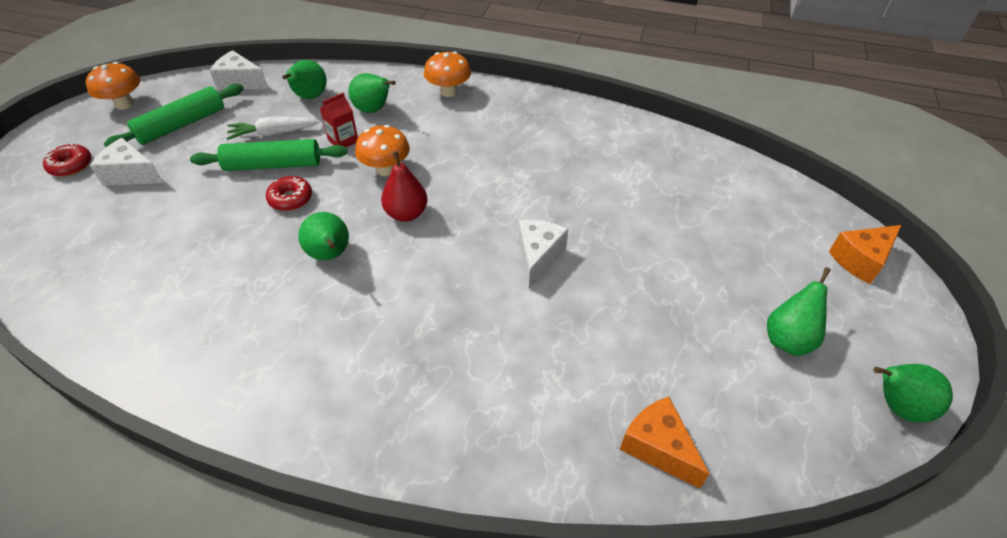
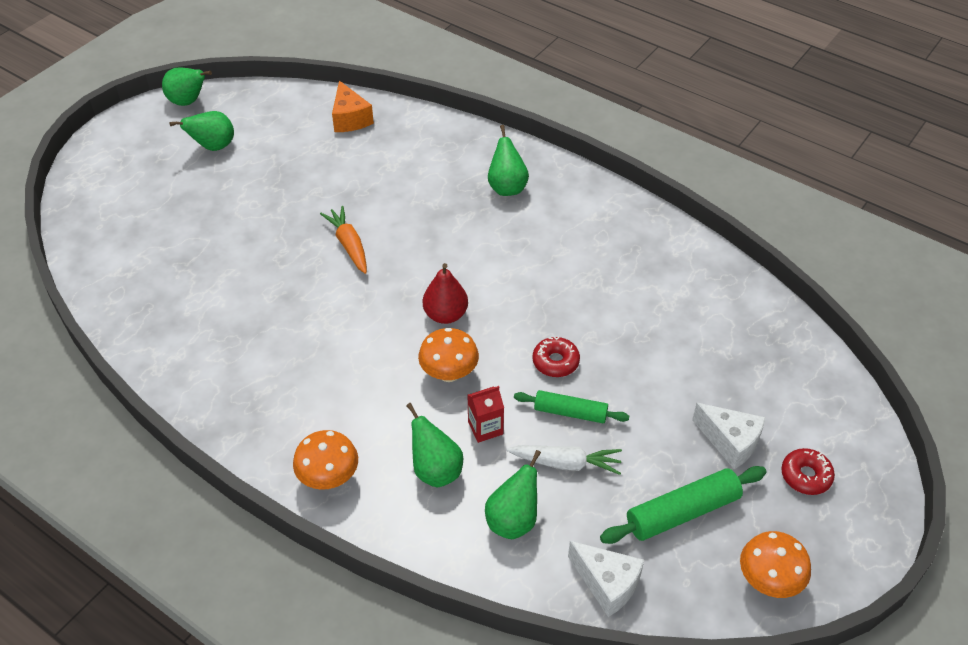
camera: 160 degrees left, 0 degrees up
(273, 165) = (570, 412): green rolling pin -> green rolling pin, size x0.66
(330, 255) = (526, 292): green pear -> green pear (507, 187)
(538, 257) = (349, 245): white cheese -> orange carrot
(860, 260) = (98, 178): orange cheese -> none

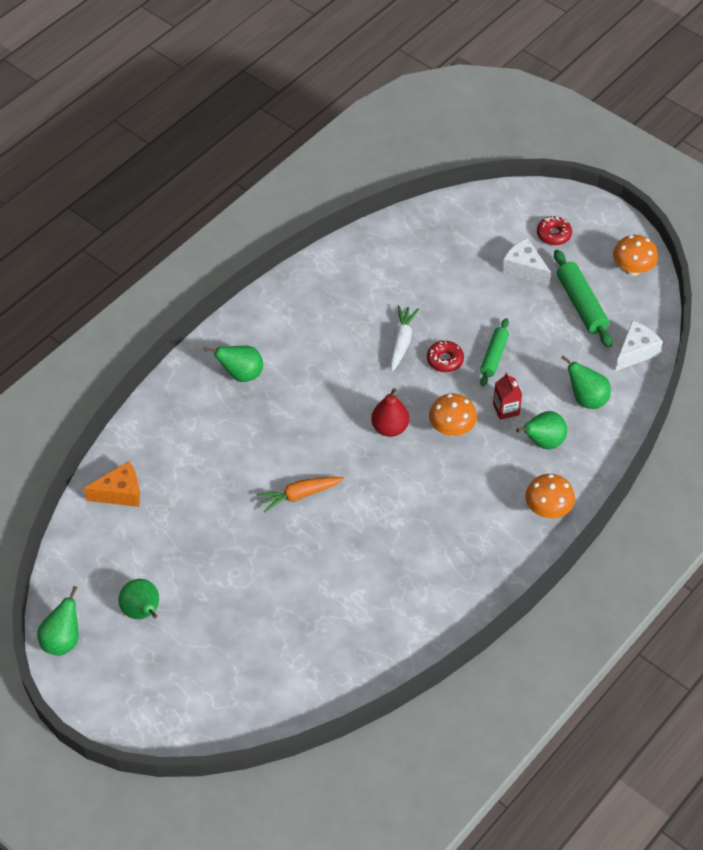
camera: 85 degrees left, 5 degrees up
(566, 463) = (539, 364): white carrot -> white carrot (401, 342)
(730, 442) = (524, 269): white cheese -> white cheese turned 90 degrees counterclockwise

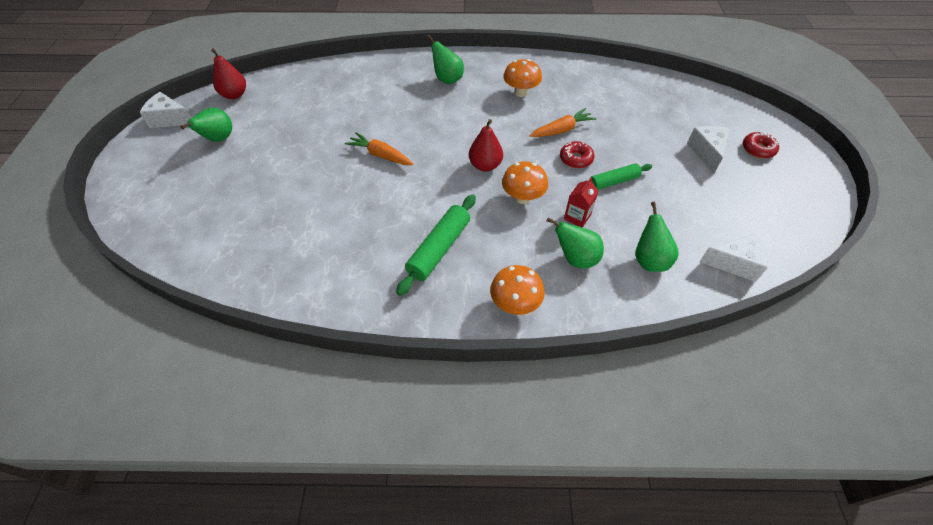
camera: 50 degrees right, 0 degrees up
(63, 640) = (170, 119): green pear -> white cheese
(77, 565) = (234, 95): none -> red pear
(120, 493) = (305, 82): orange cheese -> none
(401, 342) = (561, 130): white carrot -> orange carrot
(581, 304) = (726, 201): green rolling pin -> green rolling pin (439, 249)
(632, 269) = (802, 211): orange mushroom -> orange mushroom (521, 92)

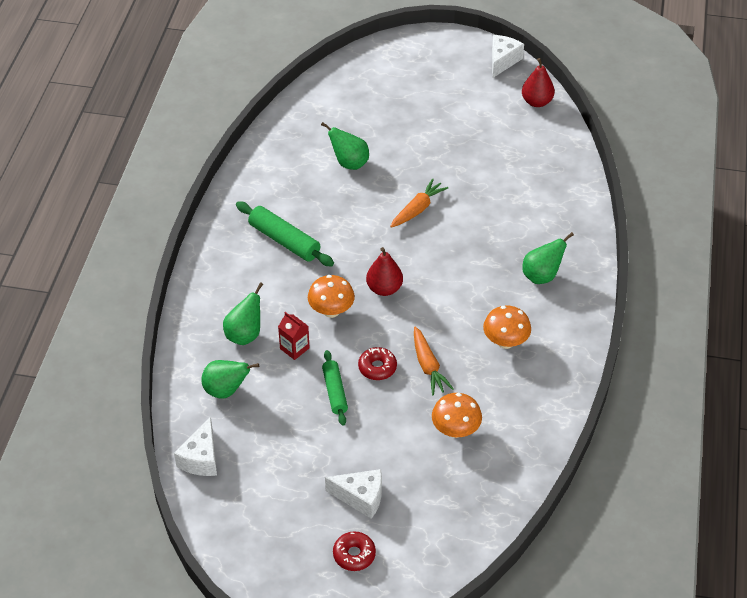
camera: 100 degrees right, 5 degrees down
(218, 139) = (465, 95): green pear -> green pear (349, 163)
(515, 303) = (211, 283): orange mushroom -> orange mushroom (455, 430)

